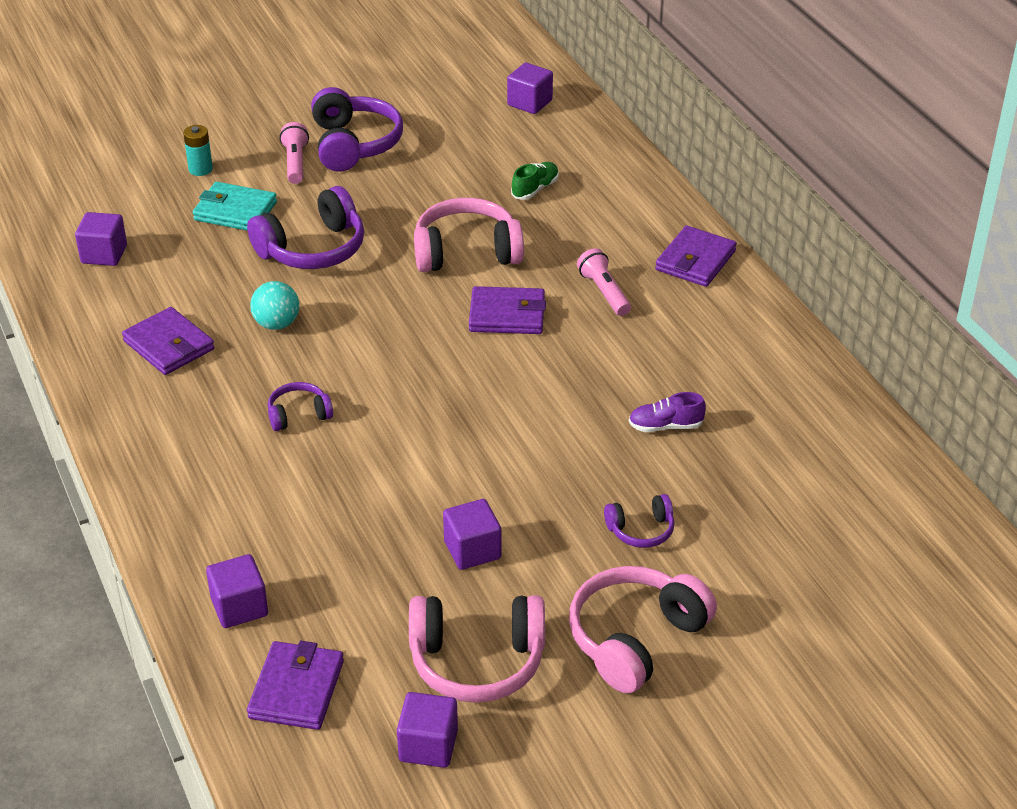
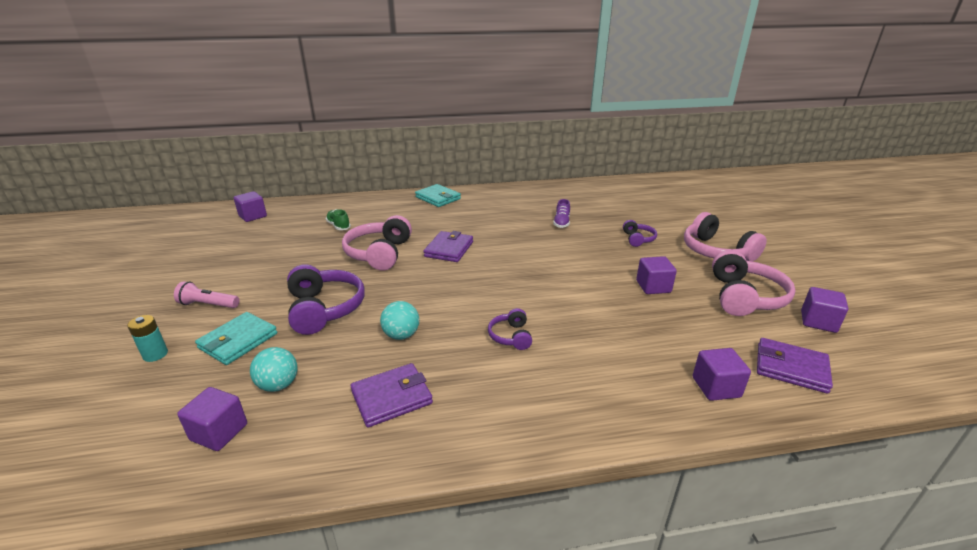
camera: 75 degrees left, 10 degrees down
(172, 265) = (278, 385): none -> turquoise ball
(354, 144) = (217, 277): purple headphones -> none
(604, 292) = (447, 221): pink flashlight -> none
(695, 260) = (438, 198): purple wallet -> turquoise wallet

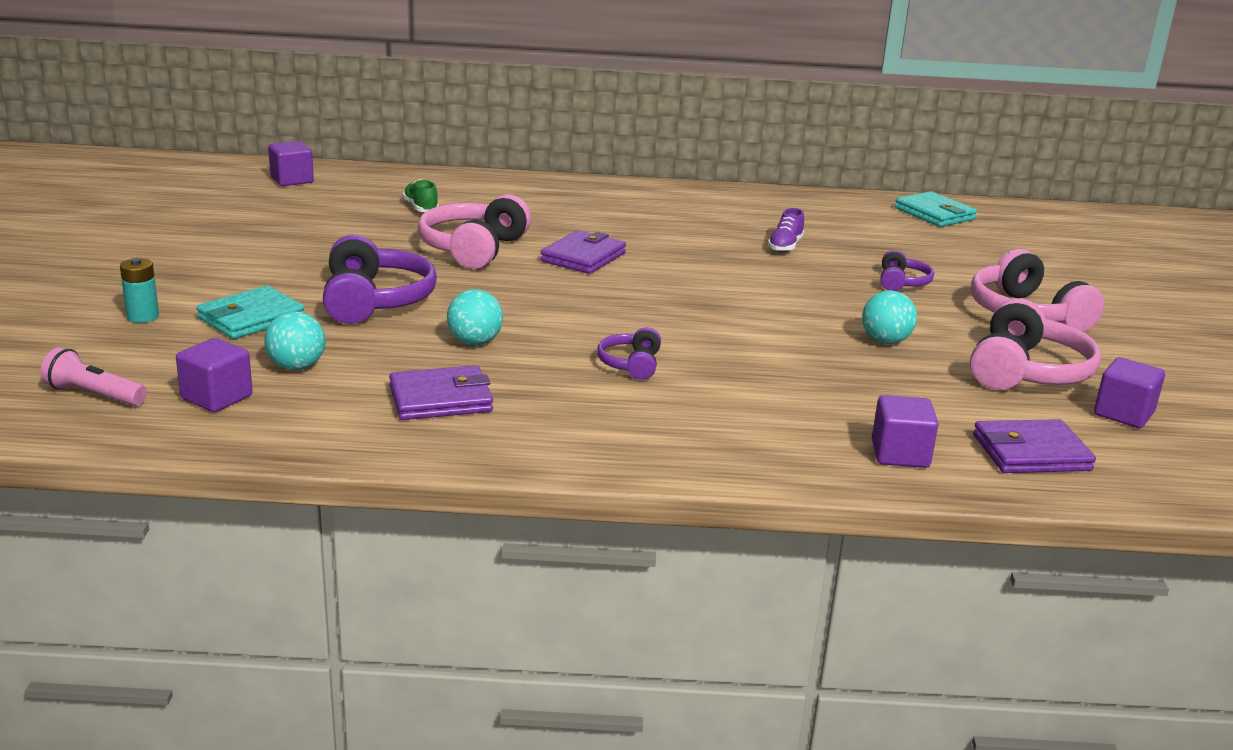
camera: 10 degrees right, 5 degrees down
(208, 304) = (215, 275): pink flashlight -> pink flashlight (94, 394)
(438, 198) = (593, 190): turquoise wallet -> turquoise wallet (934, 214)
(653, 286) = (885, 341): purple cube -> turquoise ball
(791, 368) = (1031, 453): purple wallet -> purple wallet turned 45 degrees counterclockwise

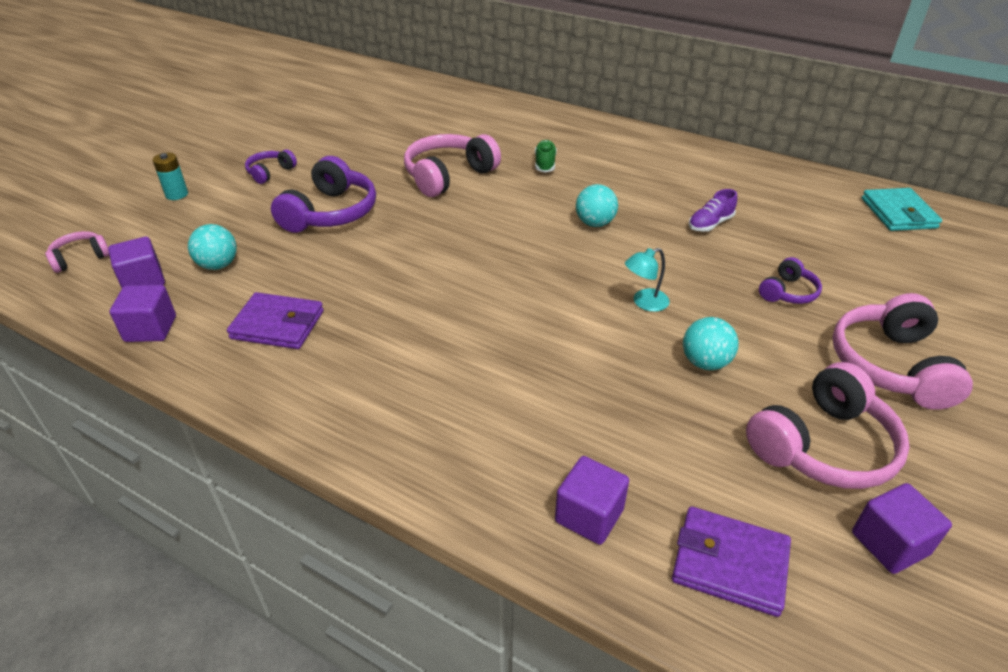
camera: 30 degrees right, 15 degrees up
(94, 394) = (80, 258): pink flashlight -> pink headphones
(251, 318) = (237, 211): turquoise wallet -> none
(292, 180) = (388, 87): purple cube -> purple cube (150, 329)
(421, 208) = (450, 128): green shoe -> green shoe (545, 164)
(474, 342) = (358, 272): turquoise ball -> turquoise ball (595, 223)
(583, 257) = (523, 201): purple wallet -> none
(631, 364) = (451, 328): purple headphones -> purple headphones (270, 172)
(789, 312) = (644, 303): none -> turquoise lamp

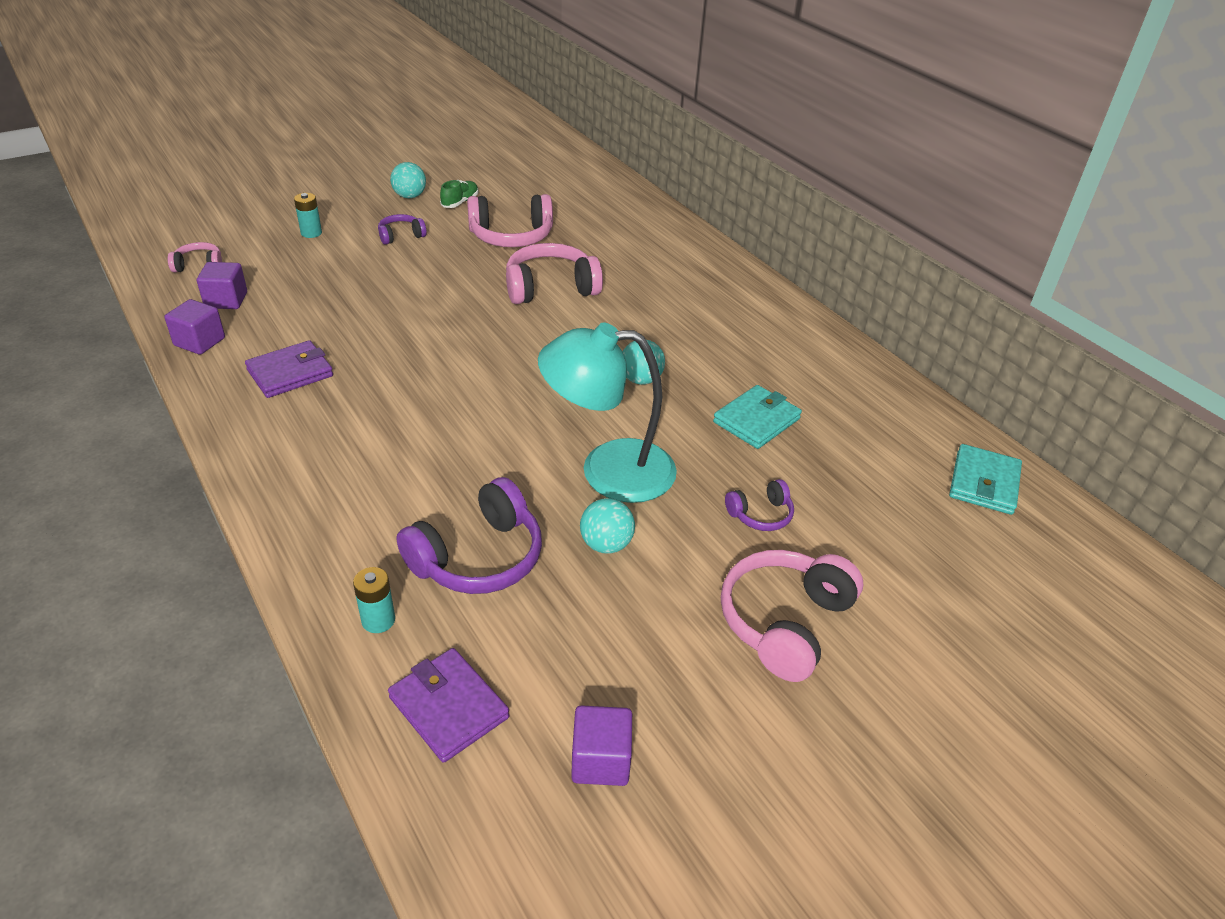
camera: 25 degrees right, 0 degrees up
(218, 265) = (290, 306): turquoise ball -> turquoise ball (410, 196)
(278, 325) = (290, 373): purple wallet -> purple wallet turned 75 degrees counterclockwise
(330, 213) = (416, 290): purple headphones -> purple headphones (478, 557)
(545, 164) = (654, 305): green shoe -> green shoe (460, 202)
(589, 515) = (378, 620): purple cube -> turquoise battery
(644, 303) = (608, 470): turquoise lamp -> turquoise lamp, size x2.47
(710, 224) = (756, 420): purple shoe -> turquoise wallet
(823, 446) = (633, 659): pink headphones -> pink headphones (511, 236)

